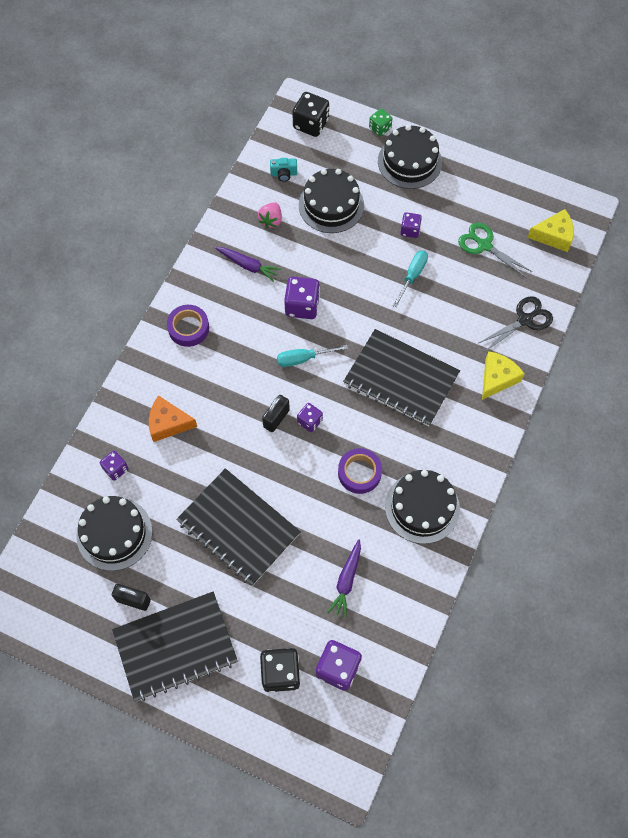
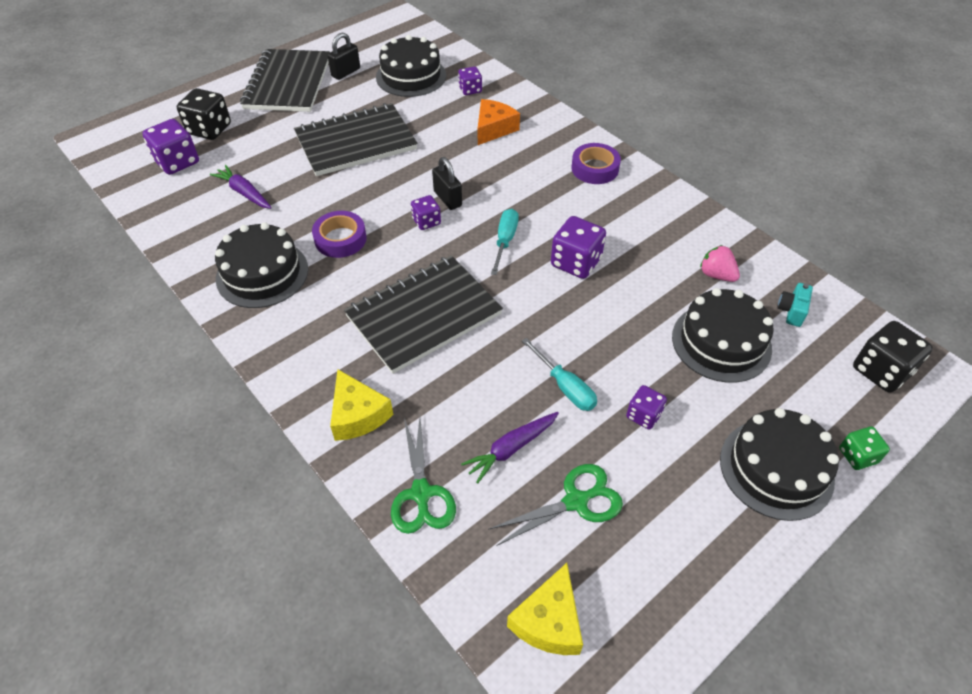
camera: 115 degrees right, 15 degrees down
(248, 266) = (655, 235): purple carrot -> purple carrot (511, 449)
(525, 320) = (421, 493): black scissors -> green scissors

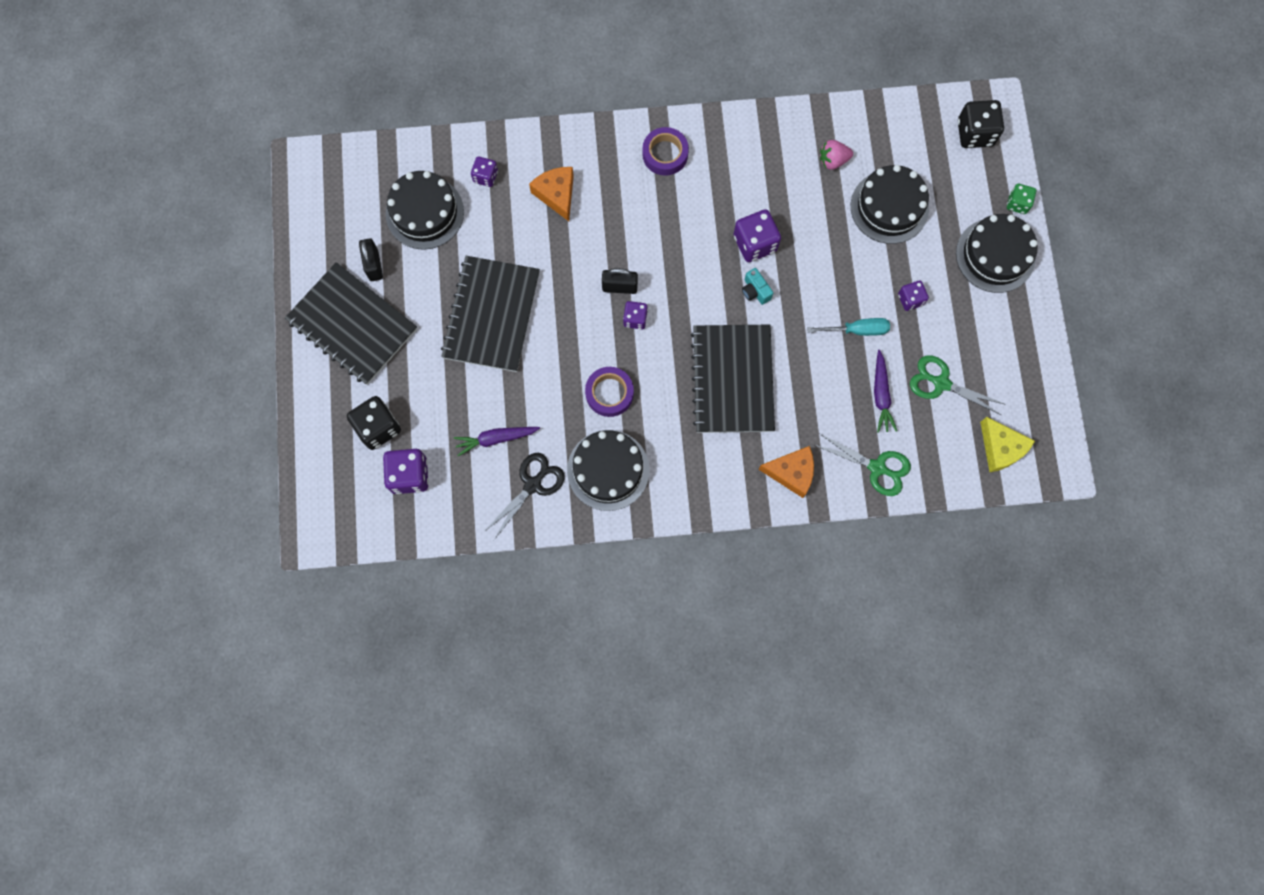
camera: 55 degrees left, 25 degrees up
(214, 233) = (533, 485): none -> black scissors
(358, 415) = (791, 472): yellow cheese -> orange cheese
(505, 241) = (698, 276): turquoise screwdriver -> none
(576, 501) = (941, 383): green scissors -> green scissors turned 75 degrees counterclockwise
(791, 311) = (896, 141): turquoise camera -> turquoise camera (755, 291)

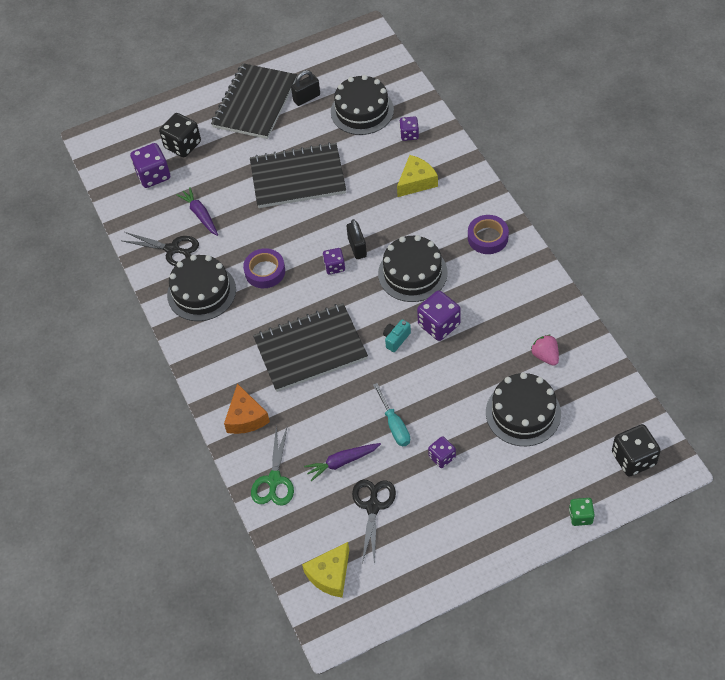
camera: 75 degrees right, 20 degrees down
(556, 194) = (416, 182): orange cheese -> yellow cheese
(941, 383) = (373, 506): green scissors -> black scissors
(995, 255) = (518, 513): black cake -> black cake (412, 273)

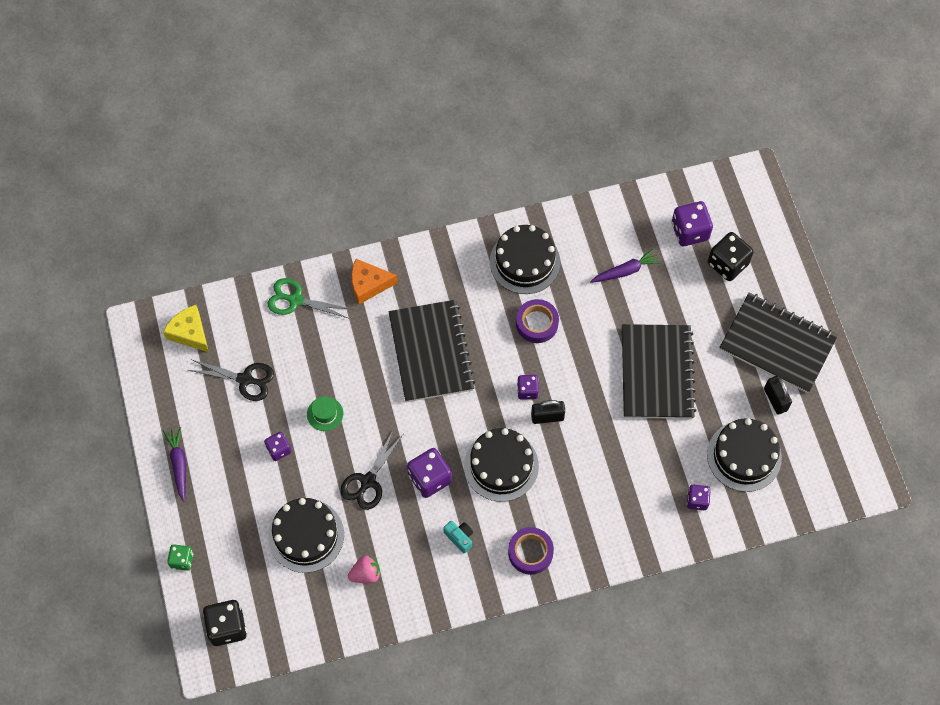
camera: 95 degrees right, 10 degrees up
(172, 249) = (585, 240): black scissors -> black scissors (368, 481)
(342, 462) = (298, 360): purple carrot -> purple carrot (179, 464)
(394, 425) = (325, 414): turquoise screwdriver -> green hat
(396, 339) = (423, 434): turquoise camera -> turquoise camera (459, 537)
(416, 182) = (625, 494): yellow cheese -> none

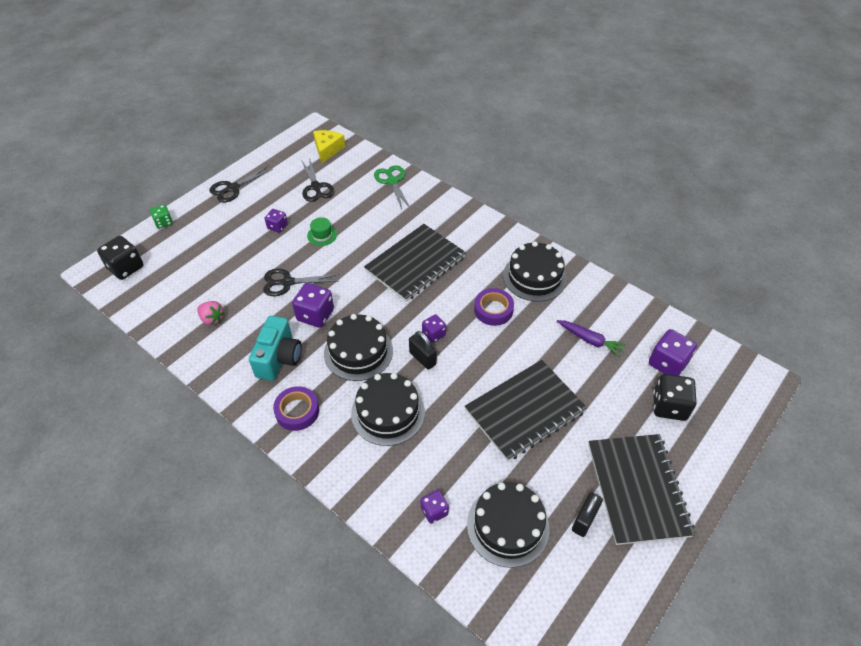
camera: 55 degrees right, 15 degrees down
(179, 464) = (232, 188): purple carrot -> black scissors
(306, 535) = (222, 272): black cake -> black cake (388, 412)
(369, 284) = (436, 208): orange cheese -> none
(459, 537) = (279, 358): turquoise camera -> turquoise camera, size x1.96

